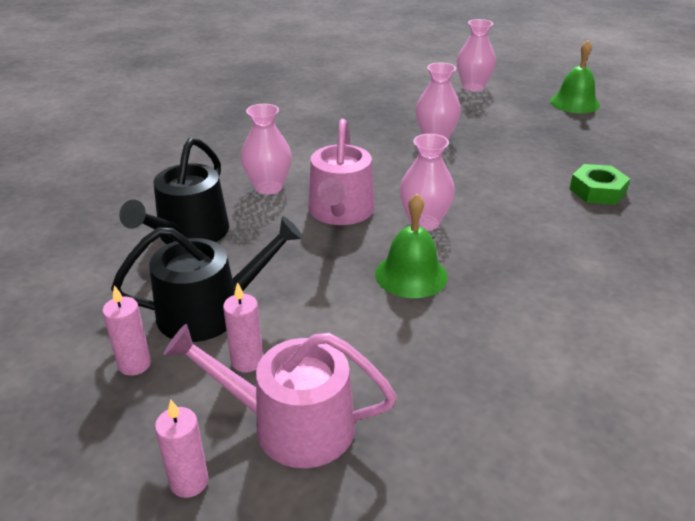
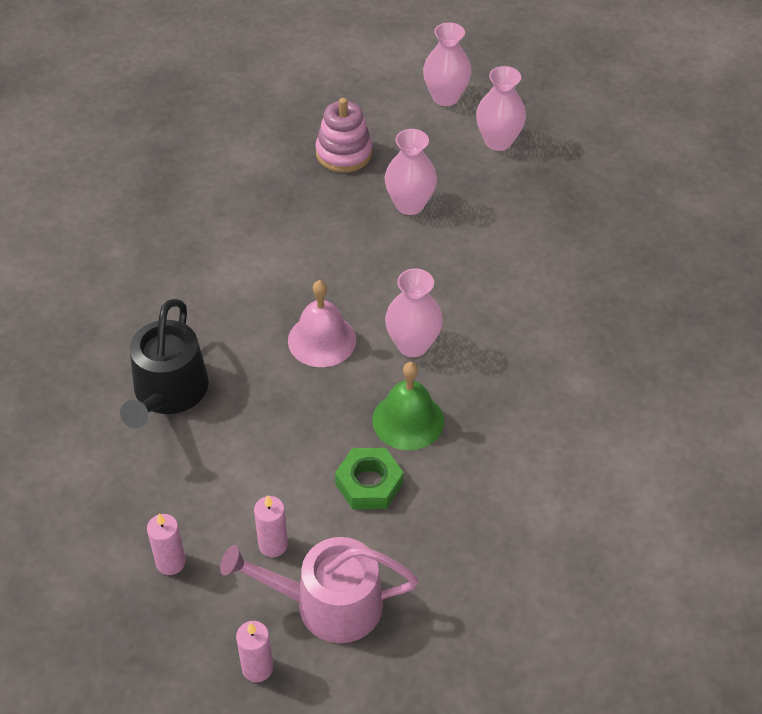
camera: 10 degrees left, 15 degrees up
(210, 311) = (221, 491): black watering can -> none
(268, 187) = (234, 310): pink vase -> pink vase (498, 141)
(340, 212) = (322, 340): pink watering can -> pink bell
(386, 109) = (344, 153): none -> pink stacking toy
(574, 103) = (569, 117): green bell -> none
(597, 191) = (591, 274): green nut -> green nut (369, 484)

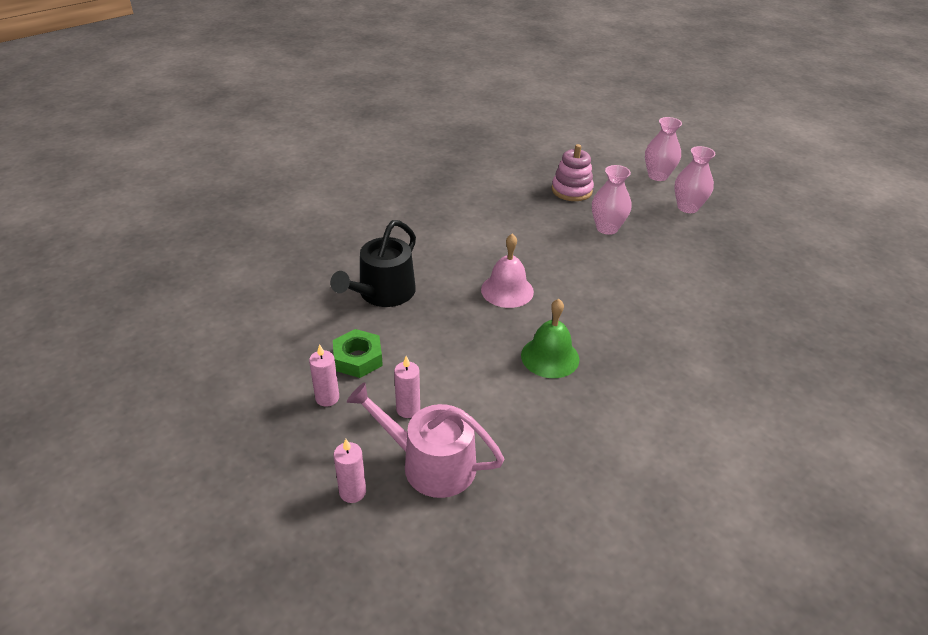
camera: 20 degrees right, 10 degrees down
(369, 484) = (501, 390): green nut -> green nut (358, 358)
(412, 345) = (574, 310): pink vase -> none

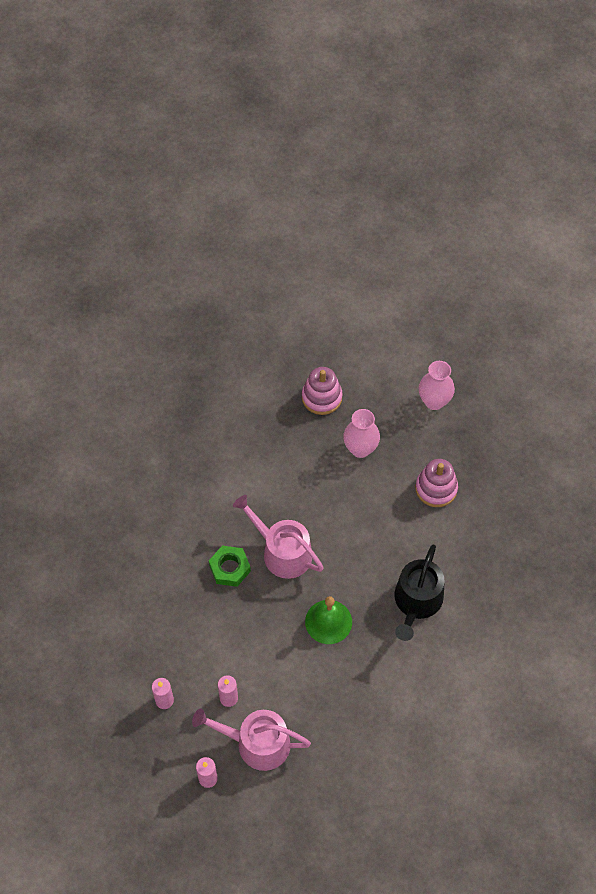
camera: 10 degrees left, 20 degrees up
(358, 358) = (176, 656): green nut -> green nut (230, 568)
(383, 293) = (176, 578): black watering can -> black watering can (417, 602)
(507, 290) = (282, 552): pink bell -> pink watering can
(657, 176) = (404, 356): pink vase -> none
(688, 267) = (436, 489): none -> pink stacking toy

